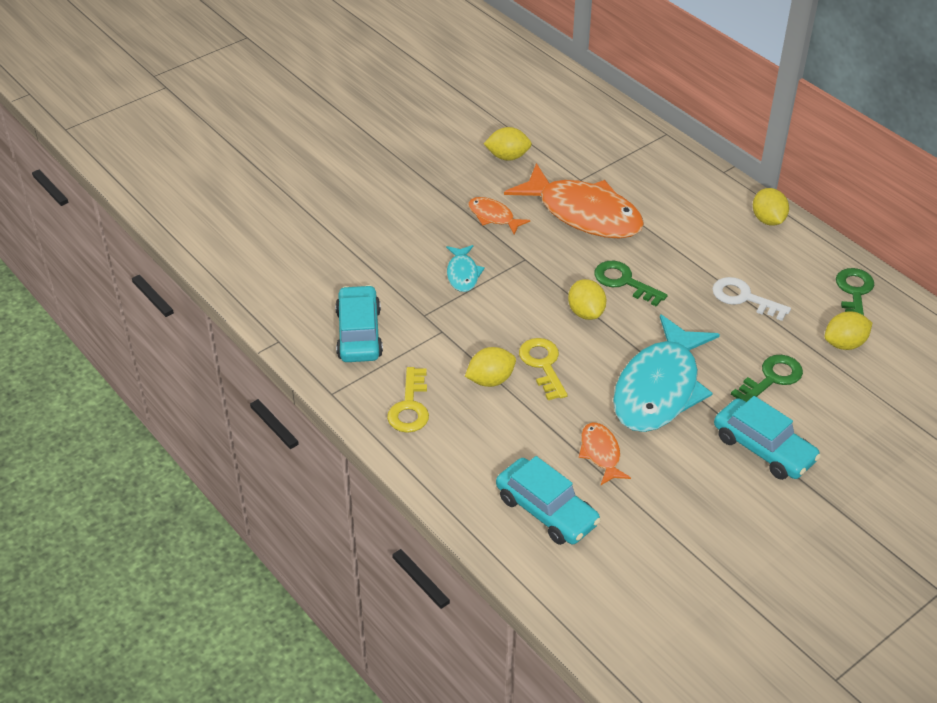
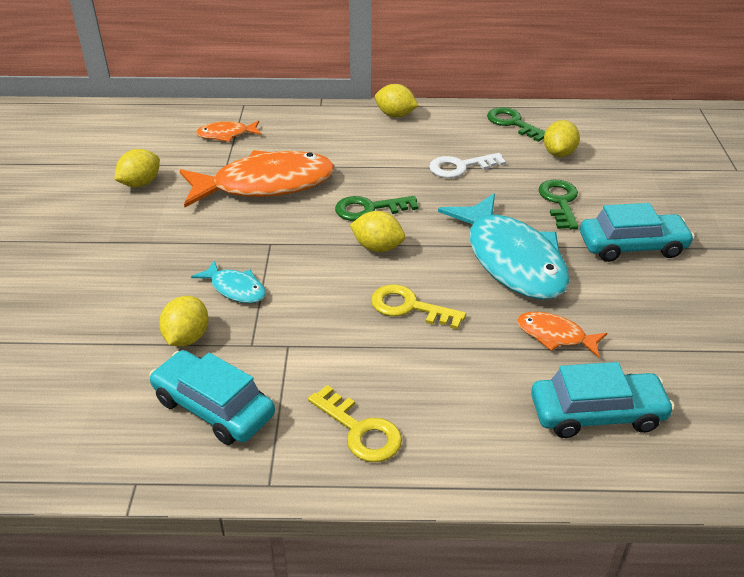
camera: 50 degrees left, 5 degrees down
(490, 380) = (390, 351): yellow lemon -> yellow lemon (187, 338)
(493, 217) = (195, 231): orange fish -> orange fish (226, 135)

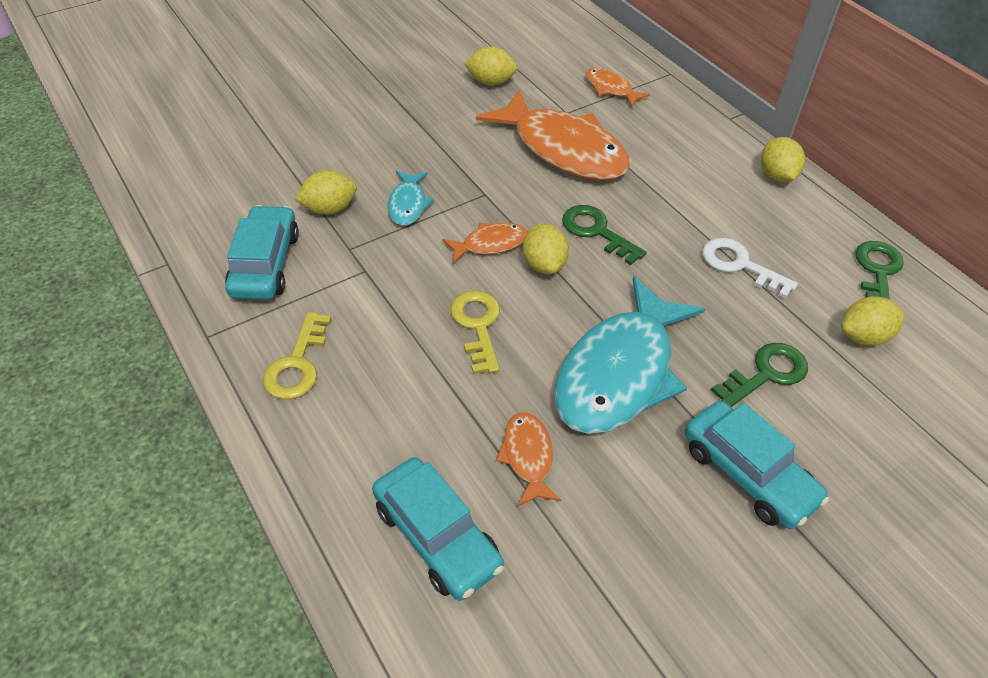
camera: 55 degrees right, 10 degrees up
(329, 264) = (490, 244): none -> orange fish

